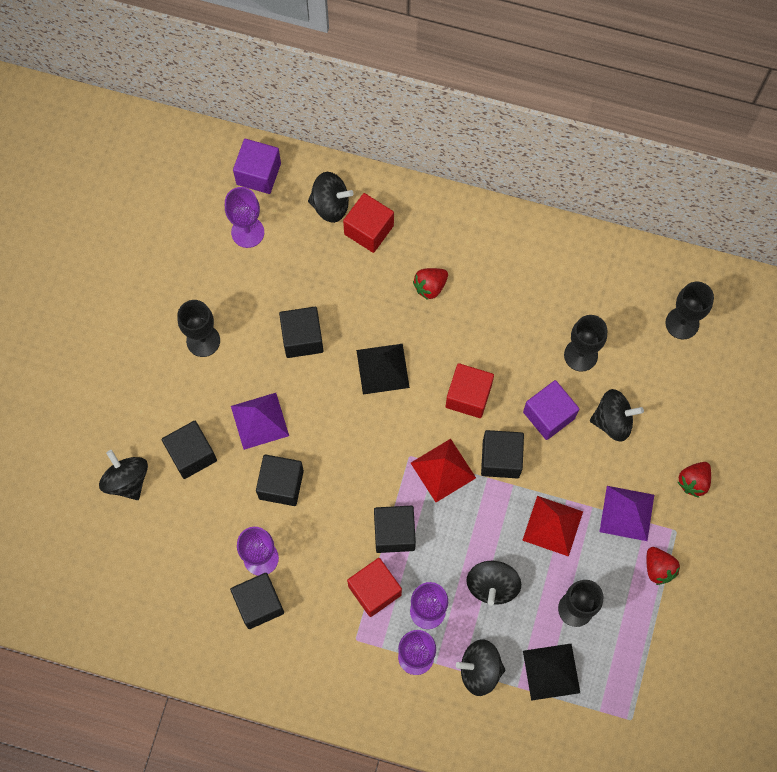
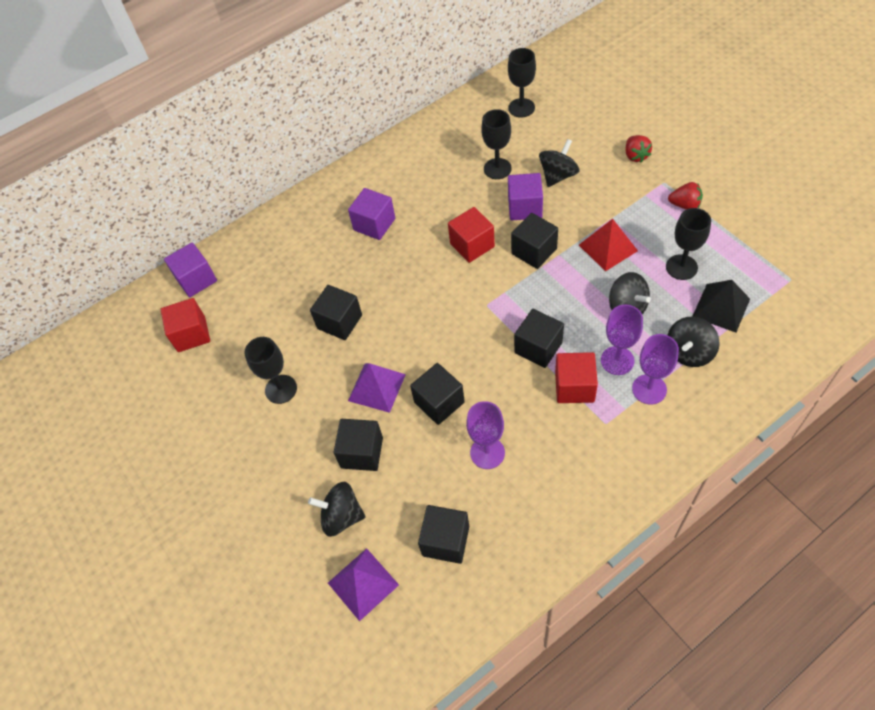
camera: 45 degrees left, 15 degrees down
(247, 232) = (230, 311): purple goblet -> none
(259, 604) = (524, 477): black cube -> black cube (446, 541)
(330, 205) = (262, 249): black spinning top -> none
(369, 230) = (301, 237): red cube -> red cube (191, 334)
(382, 368) = (407, 284): black pyramid -> none
(430, 286) = (374, 224): red strawberry -> purple cube
(443, 470) = (514, 290): red pyramid -> none
(627, 513) = (630, 201): purple pyramid -> purple pyramid (363, 583)

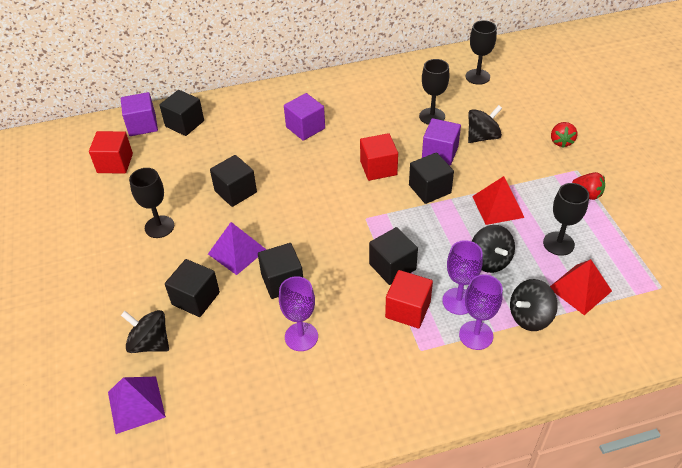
camera: 15 degrees right, 10 degrees down
(446, 541) = (225, 396): black cube -> black cube (184, 124)
(721, 307) = (579, 289): black pyramid -> red pyramid

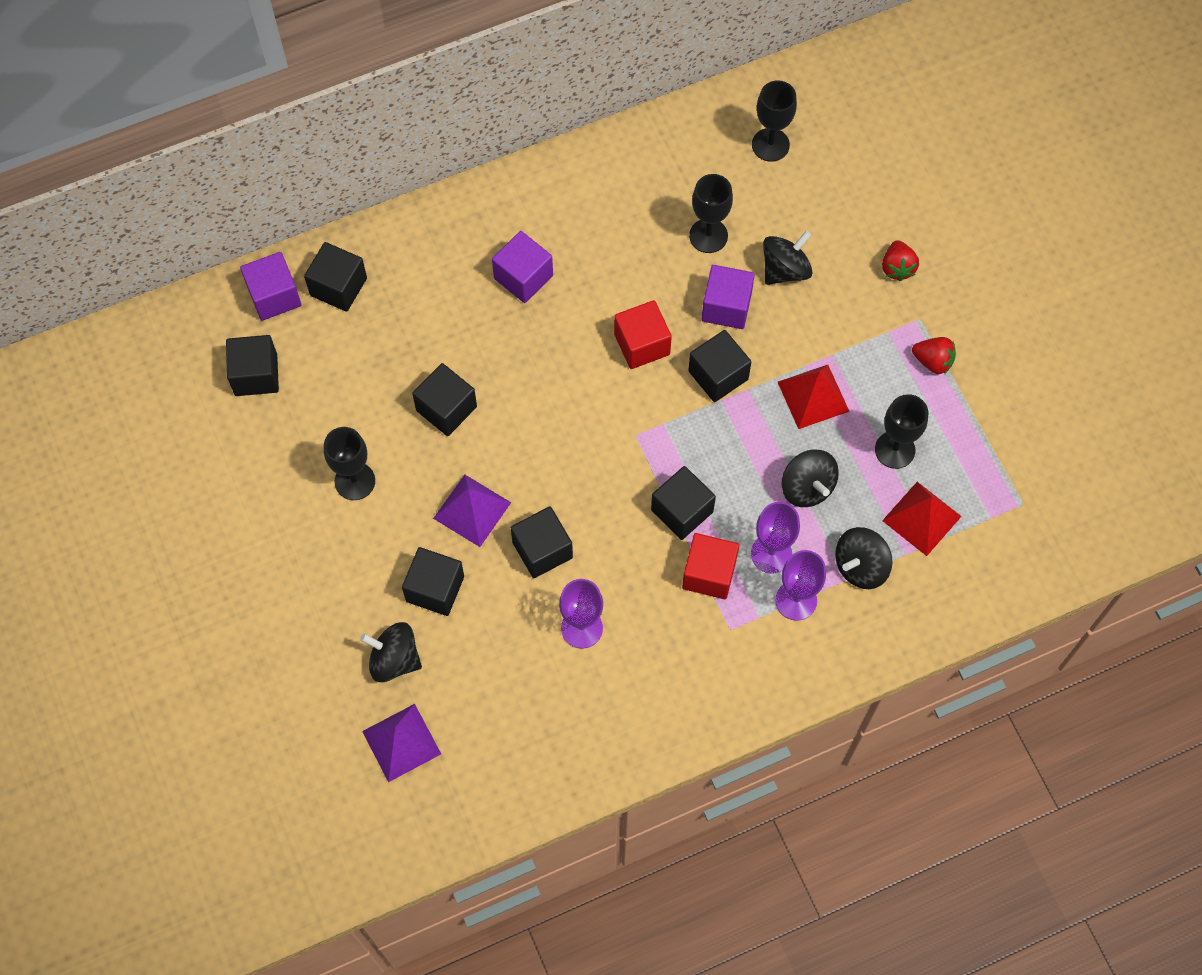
camera: 10 degrees left, 20 degrees up
(115, 163) = (256, 375): red cube -> black cube

